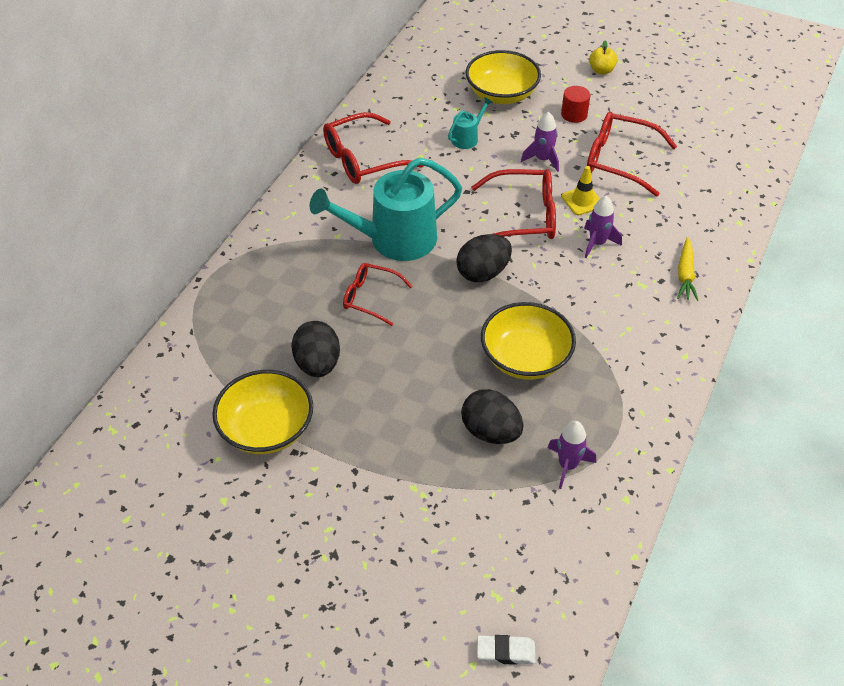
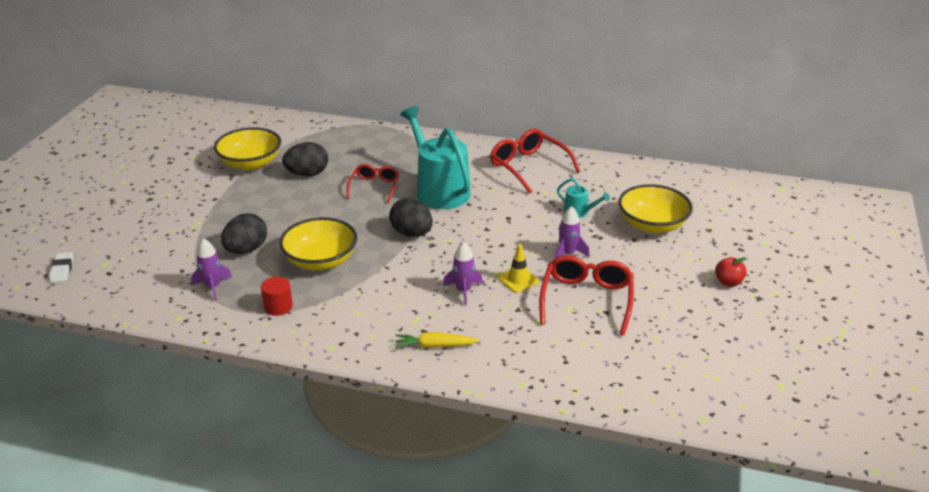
camera: 80 degrees right, 15 degrees down
(523, 216) = (486, 249): red glasses -> none
(574, 114) = (644, 268): red cylinder -> red cylinder (278, 307)
(601, 70) = (728, 282): yellow apple -> red apple

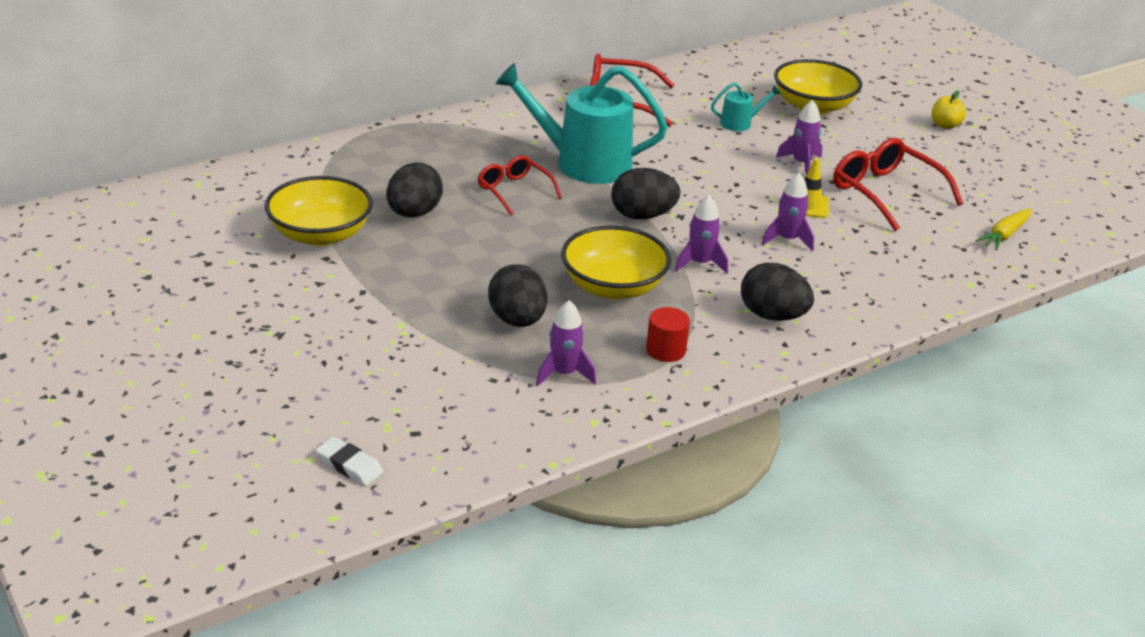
camera: 50 degrees left, 0 degrees up
(366, 325) = (772, 316): none -> black egg
(388, 275) = (700, 263): none -> purple rocket
(435, 346) = (858, 297): yellow carrot -> yellow carrot (1005, 235)
(728, 282) = (945, 125): red apple -> yellow apple

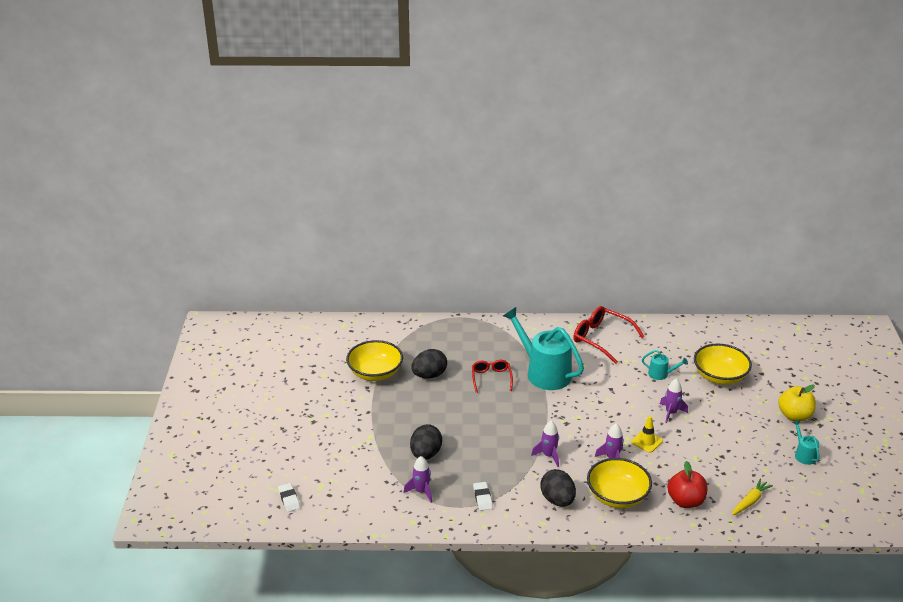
camera: 35 degrees right, 0 degrees up
(613, 287) = (490, 453): yellow bowl -> yellow bowl (617, 496)
(642, 215) = (545, 416): black egg -> none
(665, 350) = (482, 498): red cylinder -> white eraser
(885, 193) = (703, 449): red glasses -> none
(932, 260) = (685, 501): none -> red apple
(945, 125) = (794, 416): yellow apple -> yellow apple, size x1.60
(1003, 164) = (804, 455): none -> turquoise watering can
(1005, 235) = (750, 501): yellow carrot -> yellow carrot turned 150 degrees clockwise

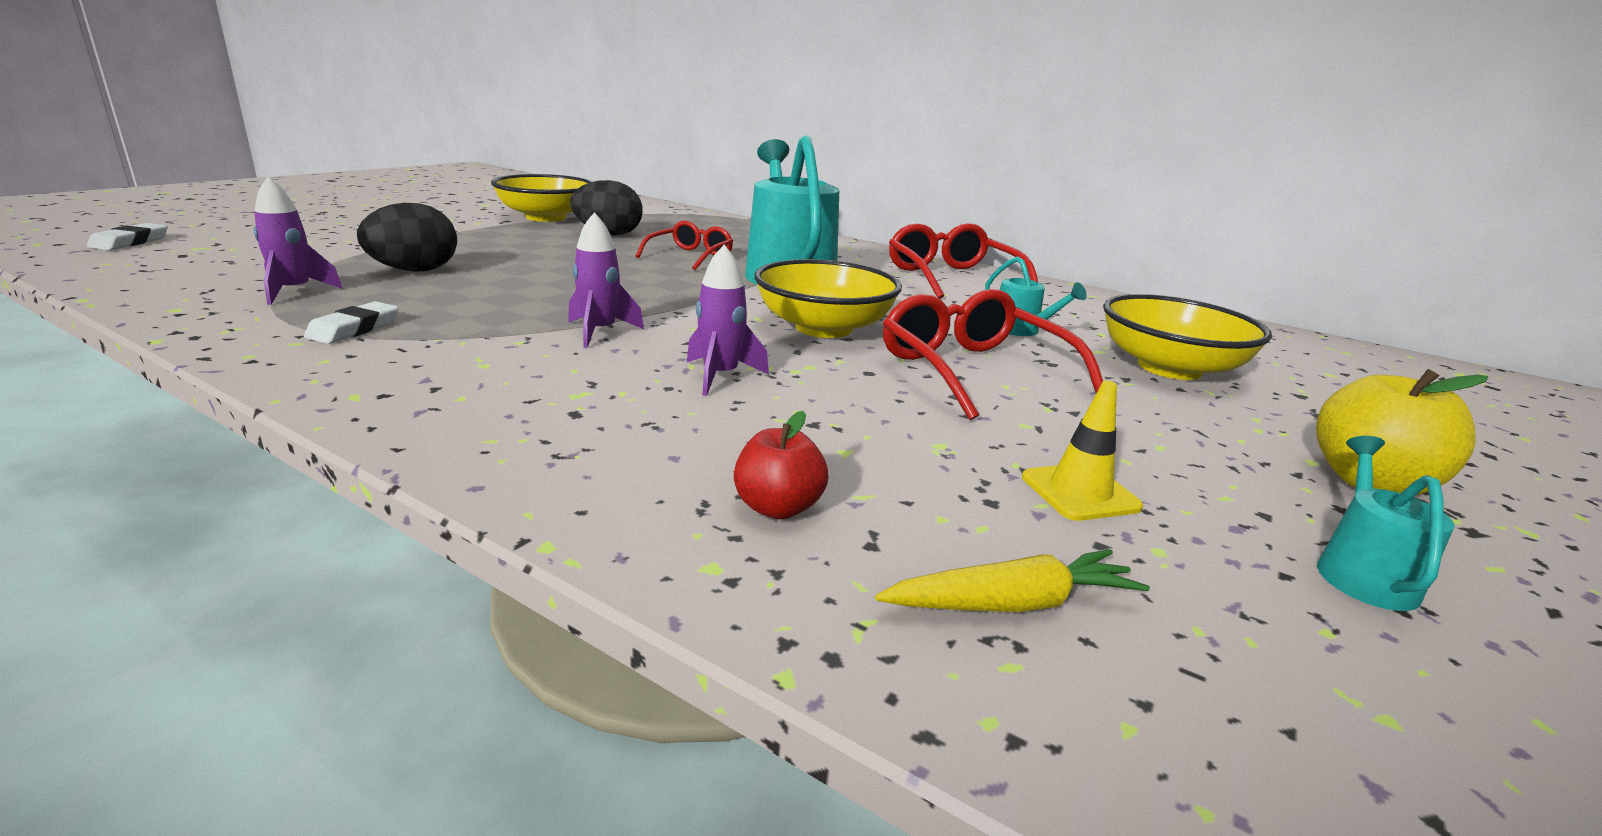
camera: 30 degrees right, 10 degrees down
(557, 500) = (472, 381): black egg -> none
(617, 496) = (612, 426): yellow bowl -> yellow bowl (823, 328)
(646, 441) = (847, 383): yellow traffic cone -> yellow traffic cone (1080, 492)
(671, 413) = (974, 371): purple rocket -> red glasses
(685, 501) = (778, 507): red apple -> red apple, size x0.62

